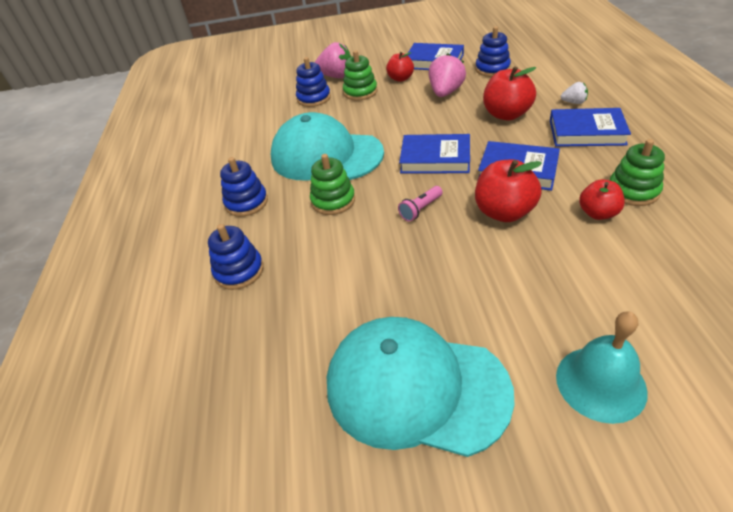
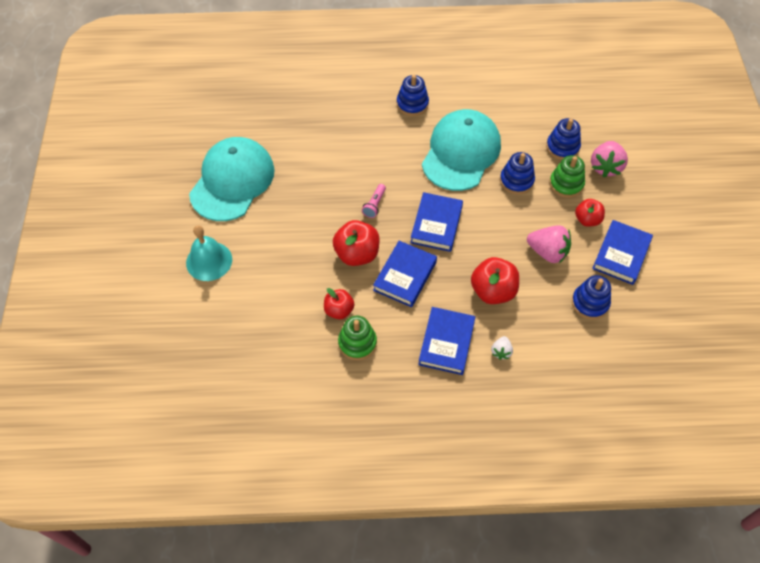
camera: 90 degrees right, 15 degrees up
(239, 271) = (342, 104): blue stacking toy -> blue stacking toy (516, 181)
(333, 201) = (400, 154): green stacking toy -> none
(420, 209) = (374, 205): pink flashlight -> pink flashlight turned 120 degrees counterclockwise

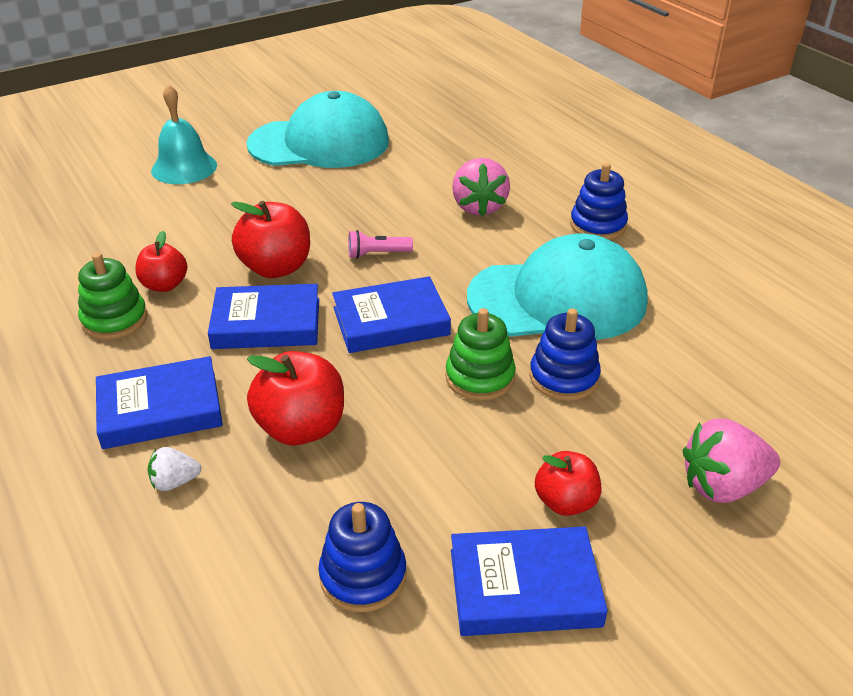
camera: 60 degrees right, 20 degrees down
(547, 252) = (440, 470): pink strawberry -> pink strawberry (479, 207)
(562, 147) = (701, 409): blue stacking toy -> none
(566, 184) = (621, 443): green stacking toy -> green stacking toy (480, 377)

